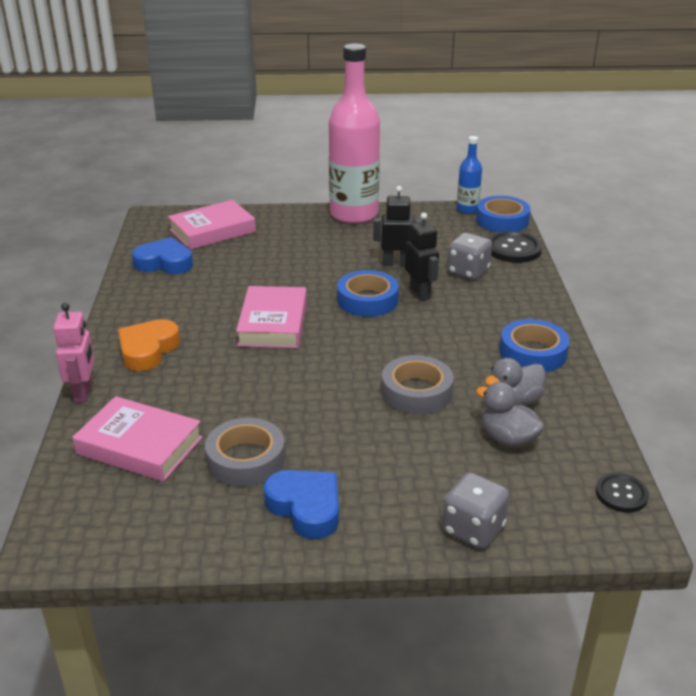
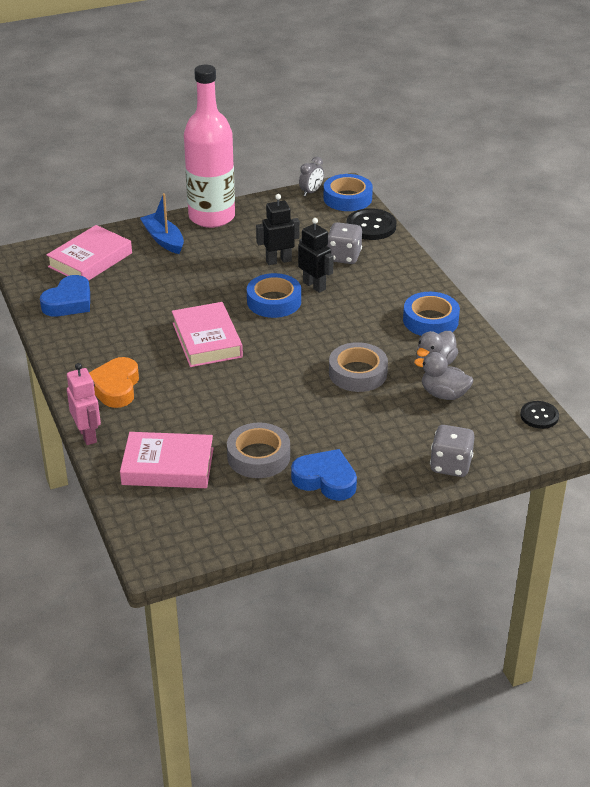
camera: 20 degrees left, 5 degrees up
(164, 263) = (69, 302): blue heart -> blue heart turned 135 degrees clockwise
(294, 225) = (163, 239): none -> blue boat
(467, 209) = (311, 192): blue bottle -> grey clock

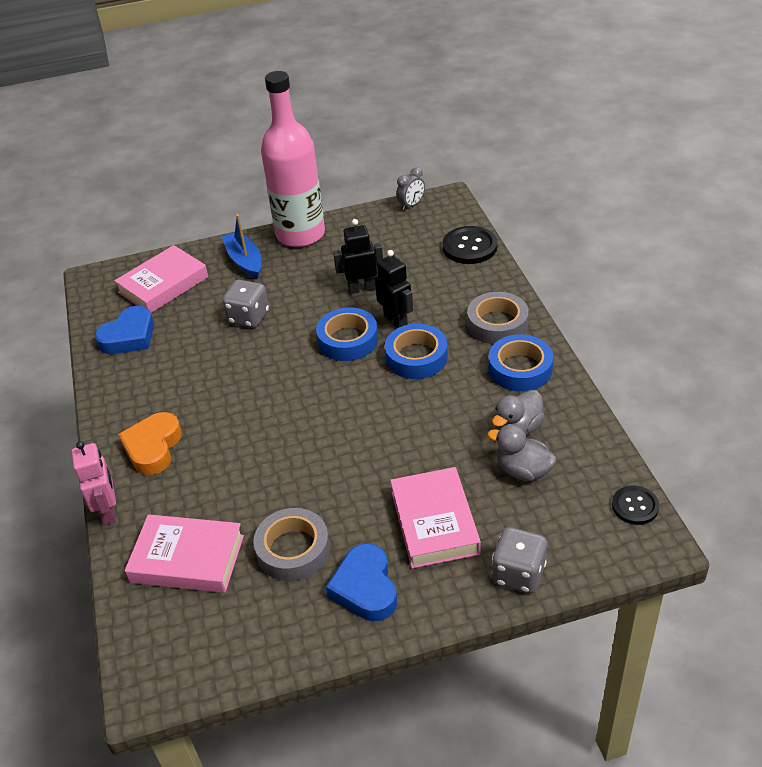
camera: 10 degrees right, 5 degrees up
(207, 340) = (265, 388): pink book -> pink book (434, 522)
(325, 480) = (365, 588): blue heart -> blue heart turned 135 degrees counterclockwise
(343, 257) = (434, 285): grey dice -> grey dice (248, 317)
(347, 198) = (449, 213): blue tape -> blue tape (416, 357)
(358, 373) = (426, 438): grey tape -> grey tape (497, 324)

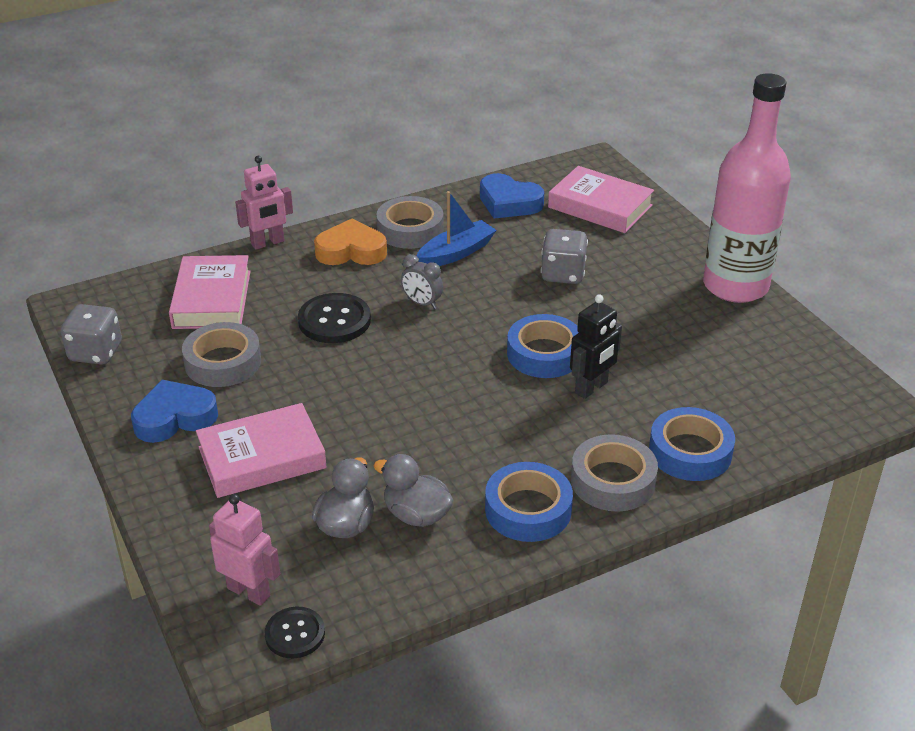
camera: 75 degrees right, 5 degrees down
(138, 404) = (410, 230): none -> grey tape
(244, 261) = (664, 253): blue boat -> blue boat (456, 253)
(362, 289) = (645, 351): black robot -> none
(411, 205) = (847, 372): grey clock -> grey clock (422, 303)
(416, 357) = (528, 413): blue tape -> blue tape (690, 452)
(469, 247) = (774, 439): black button -> black button (334, 320)
(518, 574) = (190, 531): grey dice -> grey dice (96, 352)
(590, 533) = (249, 592): none -> pink robot

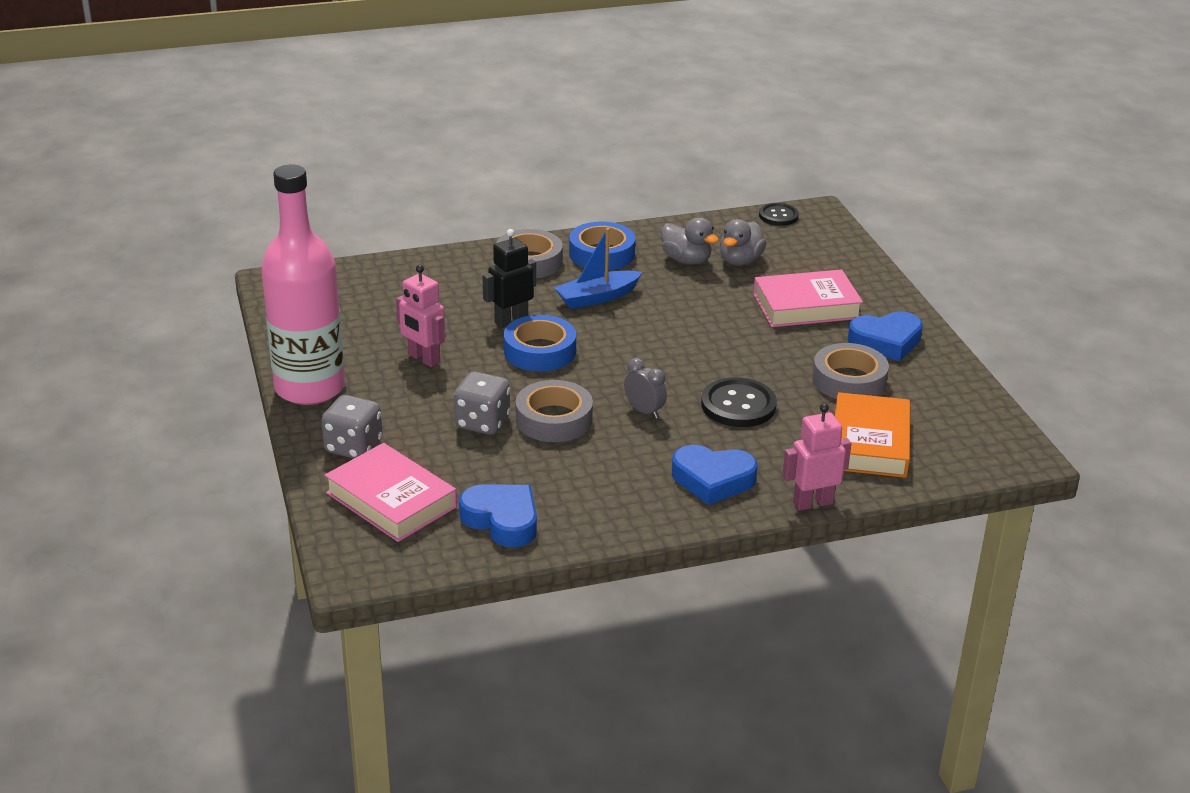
camera: 170 degrees left, 5 degrees down
(96, 352) = (978, 404): grey dice -> grey dice (353, 447)
(212, 299) = (870, 443): pink book -> orange book
(249, 592) = (810, 236): pink robot -> pink robot (423, 359)
(351, 251) = (712, 480): orange heart -> blue heart
(410, 230) = (637, 498): grey tape -> grey tape (554, 419)
(456, 253) = (591, 462): blue boat -> blue boat (597, 297)
(690, 452) = (457, 271): blue tape -> none

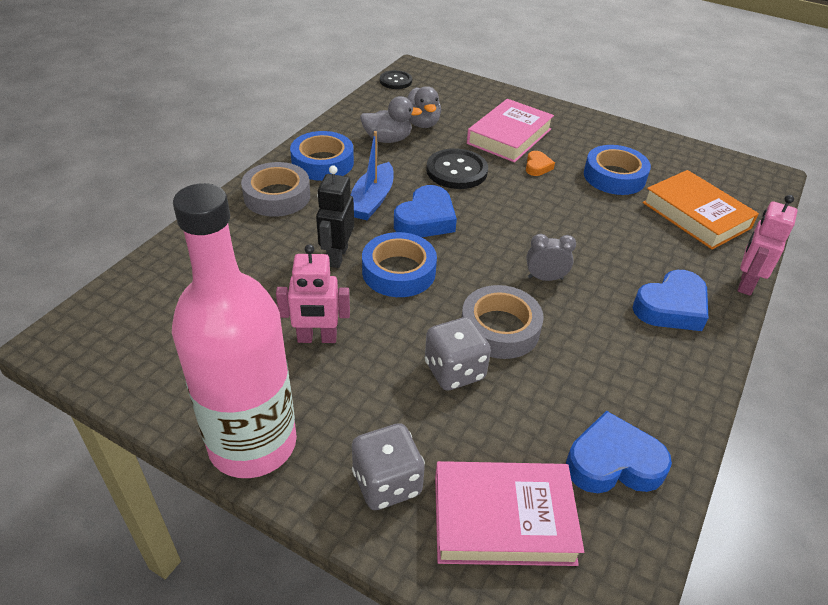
camera: 45 degrees left, 10 degrees up
(738, 405) = (589, 234): black button -> black button (456, 171)
(787, 340) = (537, 167): none -> orange heart
(849, 380) = (614, 176): grey tape -> blue tape
(886, 341) = (588, 138): blue heart -> blue heart (425, 219)

